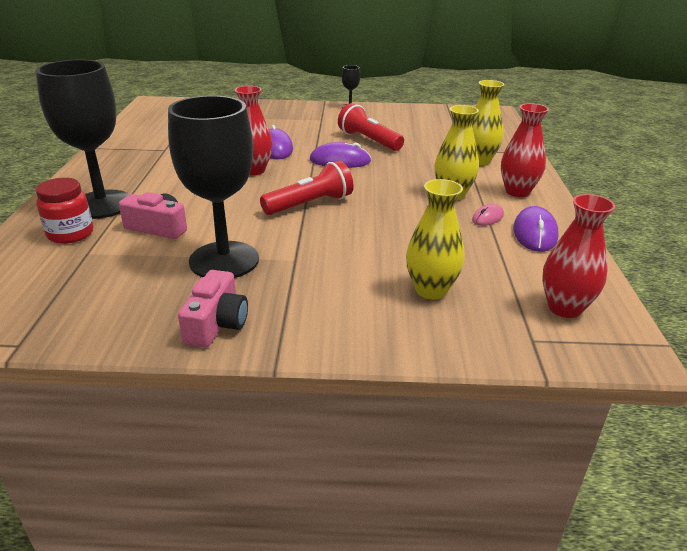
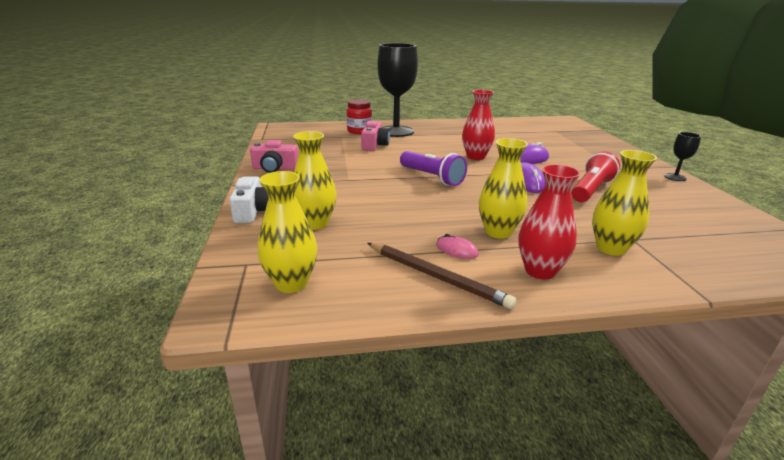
camera: 80 degrees right, 5 degrees down
(224, 260) = (341, 163): black goblet -> none
(310, 204) = (432, 177): red flashlight -> purple flashlight
(388, 340) = (253, 211): none -> white camera
(535, 233) = (436, 276): purple mouse -> brown pencil
(564, 308) = (291, 283): red vase -> yellow vase

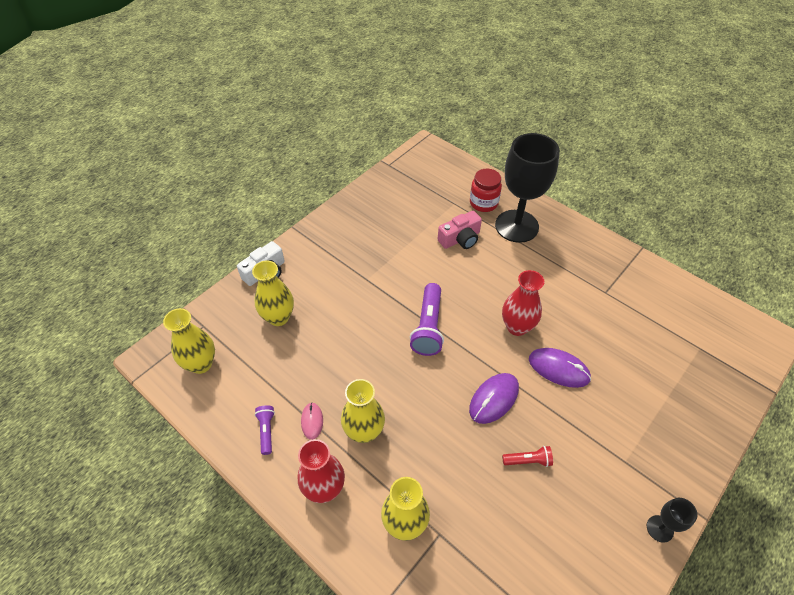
camera: 50 degrees right, 25 degrees up
(275, 168) = (341, 223): pink camera -> none
(436, 276) = (266, 431): brown pencil -> purple flashlight
(590, 190) = (528, 460): red flashlight -> red flashlight, size x0.53

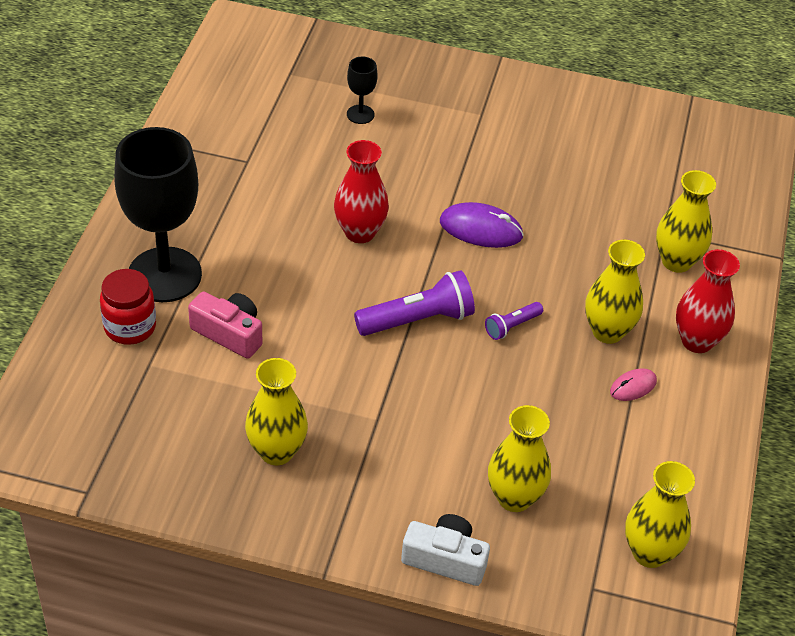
camera: 120 degrees left, 5 degrees down
(266, 431) = (679, 426): purple flashlight -> purple flashlight (512, 326)
(371, 232) = (276, 451): none -> yellow vase
(528, 460) = (535, 185): red flashlight -> none
(558, 369) = (399, 182): purple mouse -> none
(660, 528) = (535, 84): black goblet -> black goblet (360, 114)

